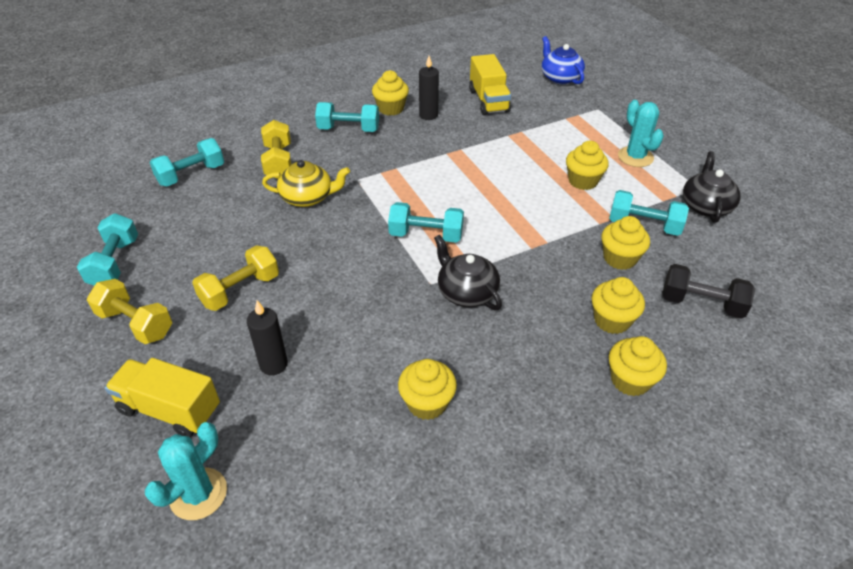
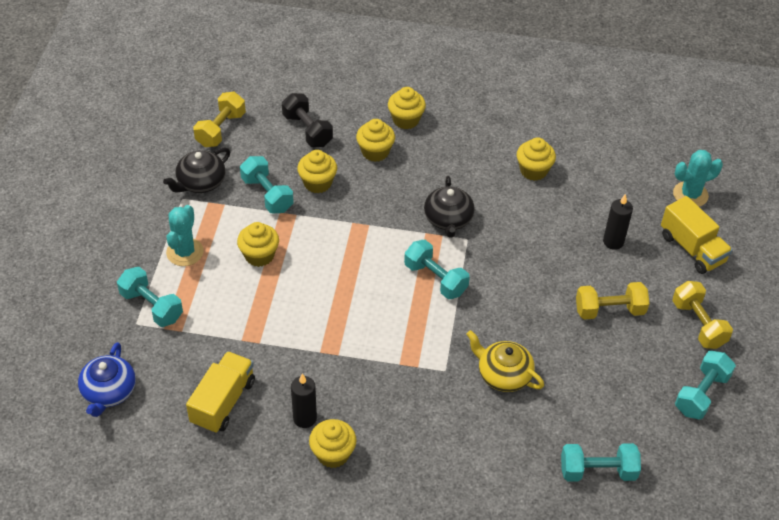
camera: 145 degrees left, 5 degrees up
(278, 162) = (503, 439): yellow dumbbell -> yellow dumbbell (221, 129)
(348, 129) = (402, 446): turquoise dumbbell -> turquoise dumbbell (152, 306)

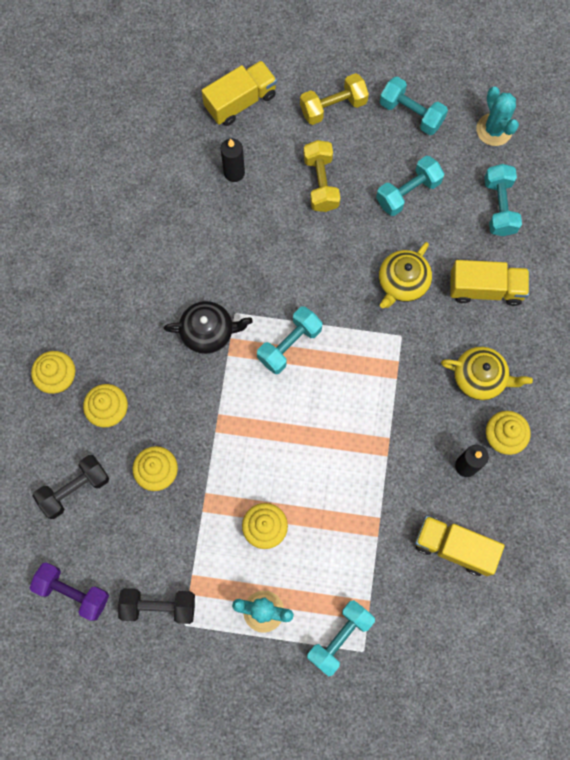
camera: 90 degrees left, 25 degrees up
(109, 392) = (450, 666): blue teapot -> none
(200, 182) = (159, 606): black teapot -> black dumbbell
(221, 129) = (73, 592): yellow dumbbell -> purple dumbbell
(267, 194) = (176, 527): turquoise dumbbell -> turquoise dumbbell (408, 192)
(398, 438) = (480, 377): none -> yellow teapot
(498, 450) = (485, 289): none -> yellow truck
(533, 171) = (137, 243): yellow cupcake -> none
(690, 194) = (169, 95): turquoise cactus -> turquoise cactus (494, 130)

